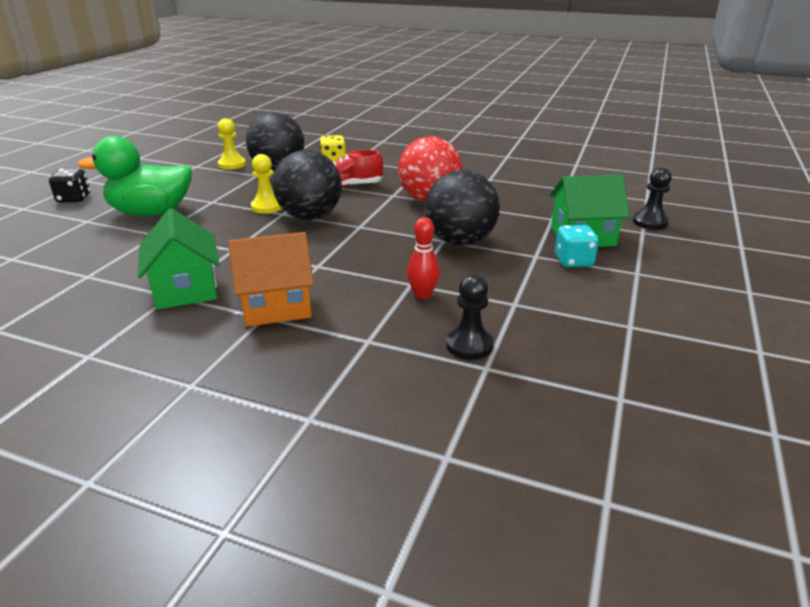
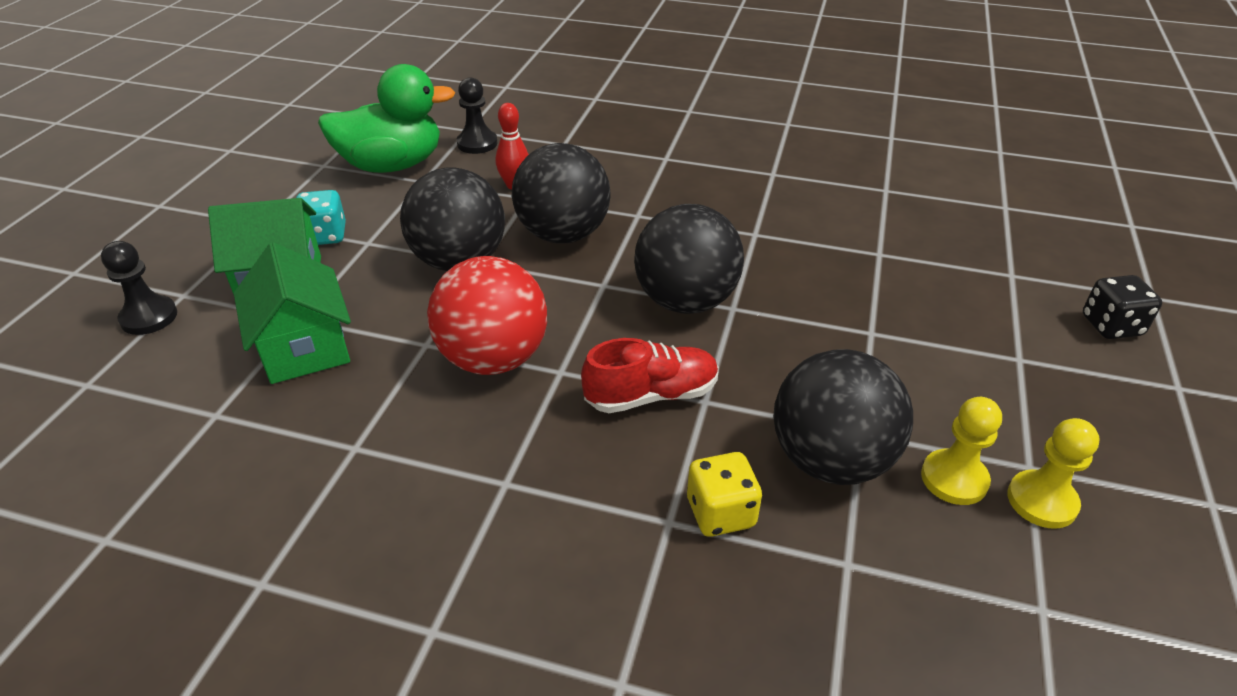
camera: 175 degrees right, 10 degrees up
(151, 213) = (938, 297): green duck -> green duck (392, 165)
(186, 289) = (763, 179): green house -> green house (304, 348)
(267, 207) = (768, 322): yellow pawn -> yellow pawn (1041, 501)
(276, 306) = (659, 167): orange house -> none
(382, 254) = (563, 235): none -> black ball

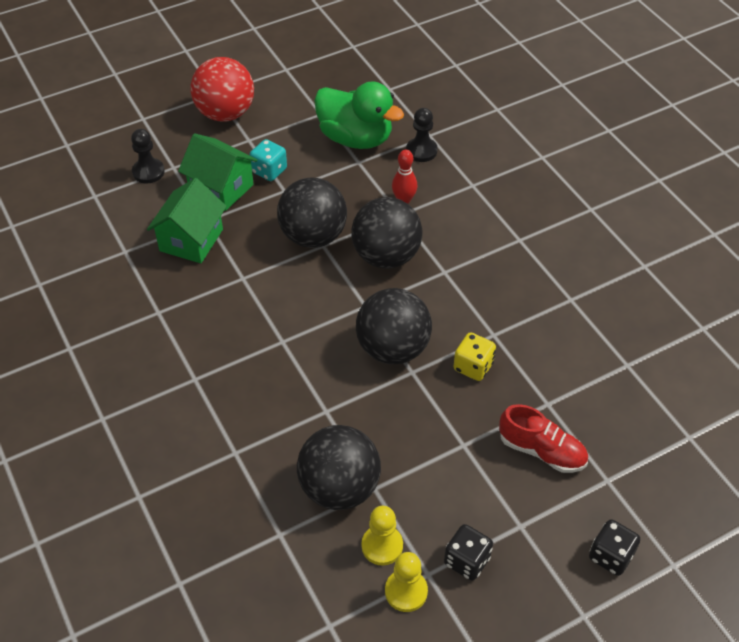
camera: 45 degrees right, 10 degrees up
(493, 359) = (261, 310): red ball -> red ball (225, 113)
(651, 395) = (306, 387): red shoe -> red shoe (541, 451)
(720, 513) = (259, 467): yellow dice -> yellow dice (473, 366)
(1035, 425) = (466, 561): none -> black dice

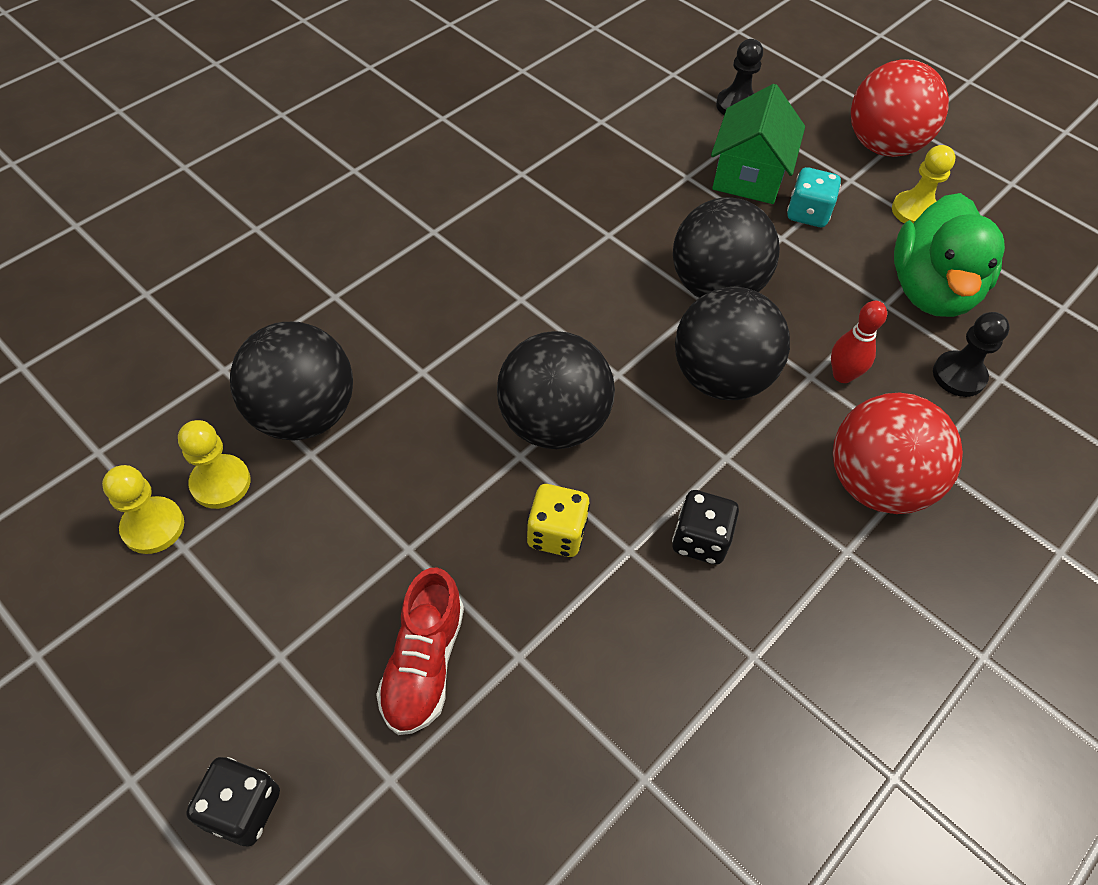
camera: 70 degrees right, 5 degrees up
(191, 240) = (647, 171): green house -> none
(289, 121) = (914, 211): none -> yellow pawn
(466, 561) = (209, 593): black dice -> black dice (700, 540)
(481, 213) = (875, 484): none -> red ball

